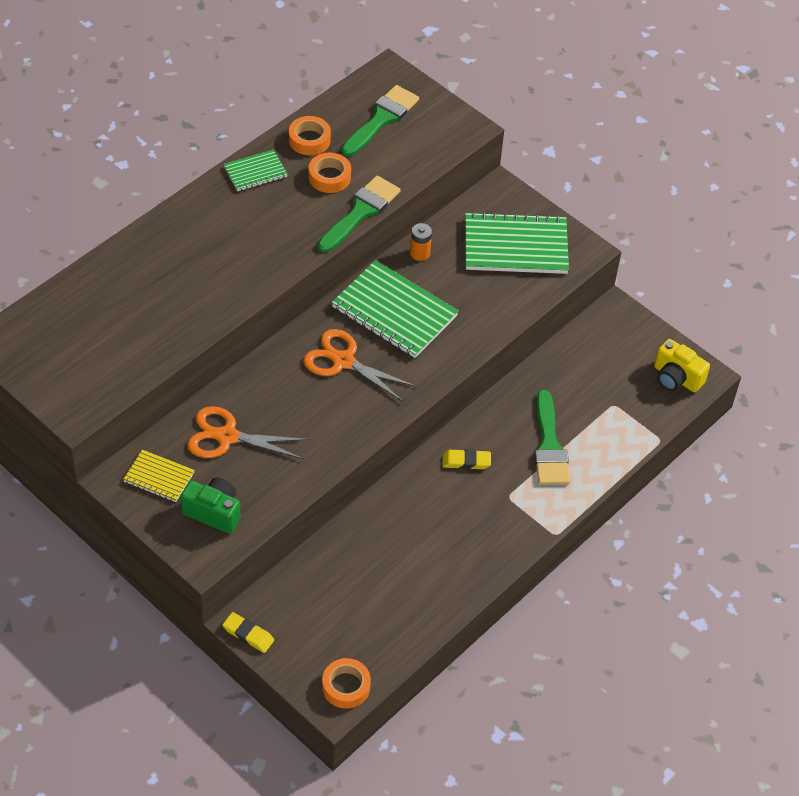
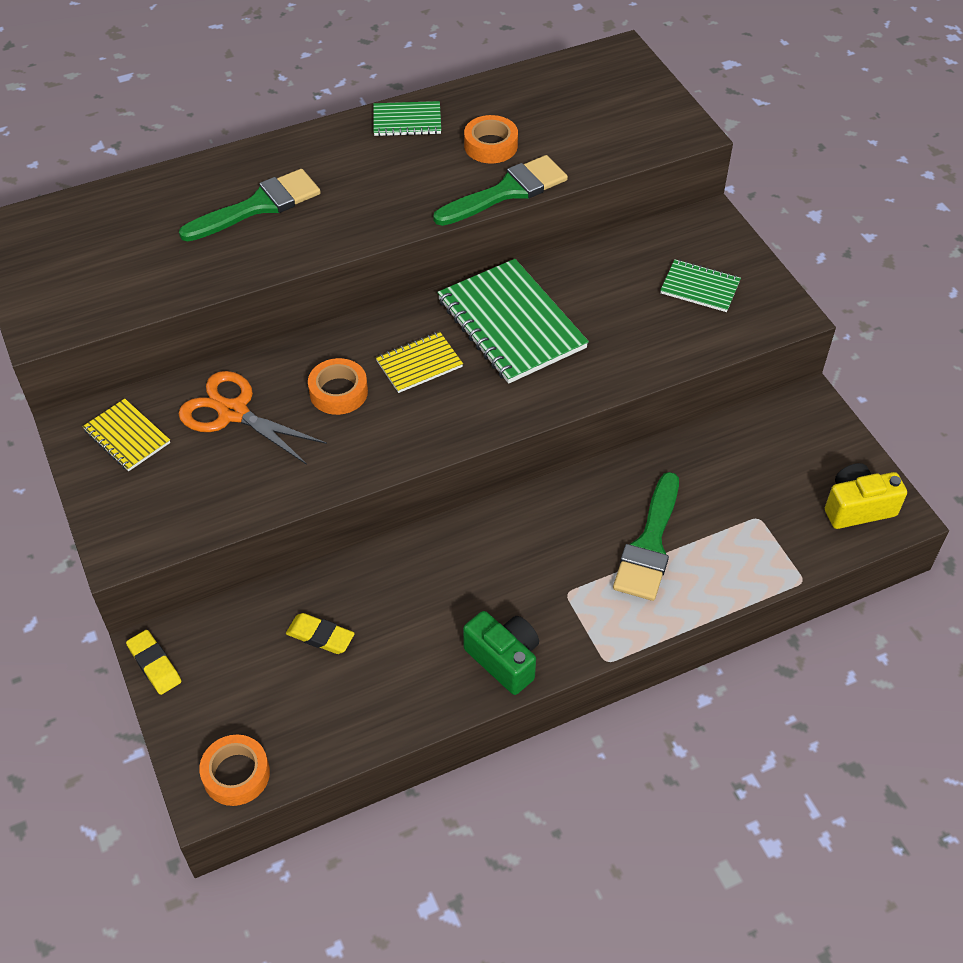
camera: 25 degrees right, 0 degrees up
(213, 512) = (165, 497): green camera -> green camera (504, 659)
(309, 140) = (489, 102): orange tape -> orange tape (338, 392)
(343, 361) = (419, 364): orange scissors -> yellow notebook
(381, 119) = (586, 99): green brush -> green brush (258, 206)
(419, 253) = (576, 266): orange battery -> none
(466, 461) = (533, 533): yellow eraser -> yellow eraser (320, 636)
(515, 246) = (700, 287): green notebook -> green notebook, size x0.52
(676, 378) = (857, 507): yellow camera -> yellow camera turned 105 degrees clockwise

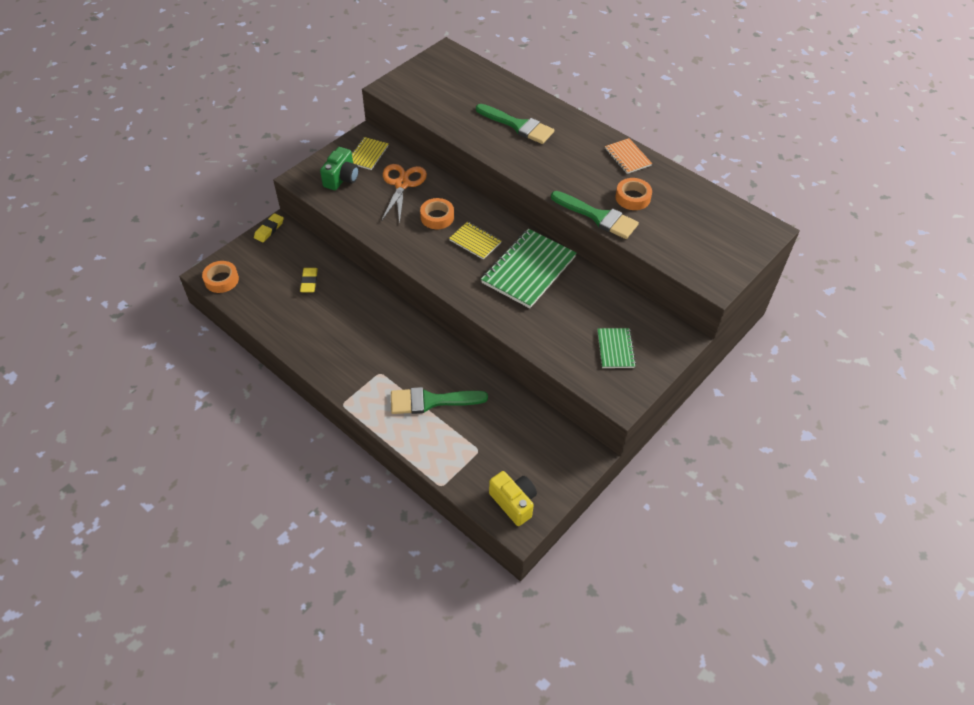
camera: 65 degrees right, 0 degrees up
(407, 121) = (627, 157): green notebook -> orange notebook
(504, 659) = (325, 359): green camera -> green camera (342, 178)

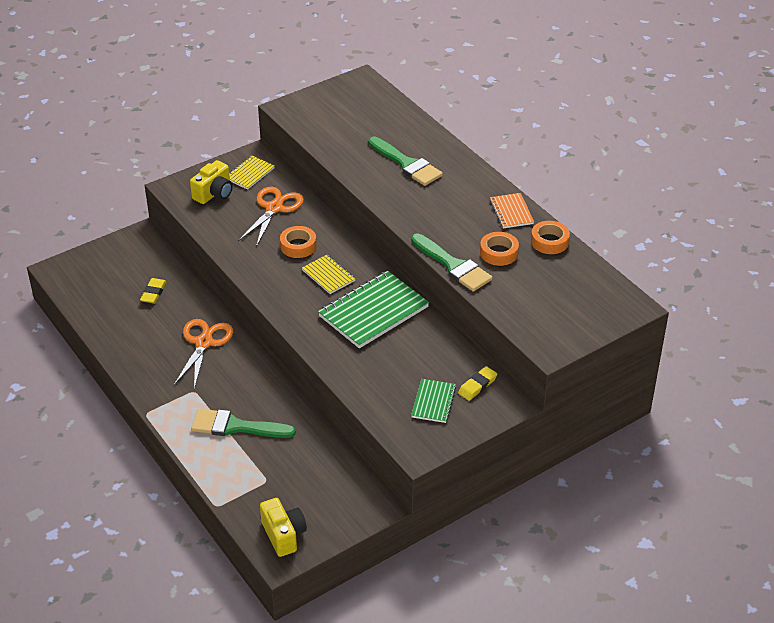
camera: 15 degrees right, 10 degrees down
(221, 280) = (67, 277): orange tape -> orange tape (549, 241)
(269, 229) = (131, 236): yellow eraser -> yellow eraser (477, 386)
(342, 178) = (214, 193): green camera -> yellow camera
(372, 323) = (204, 343): none -> orange scissors

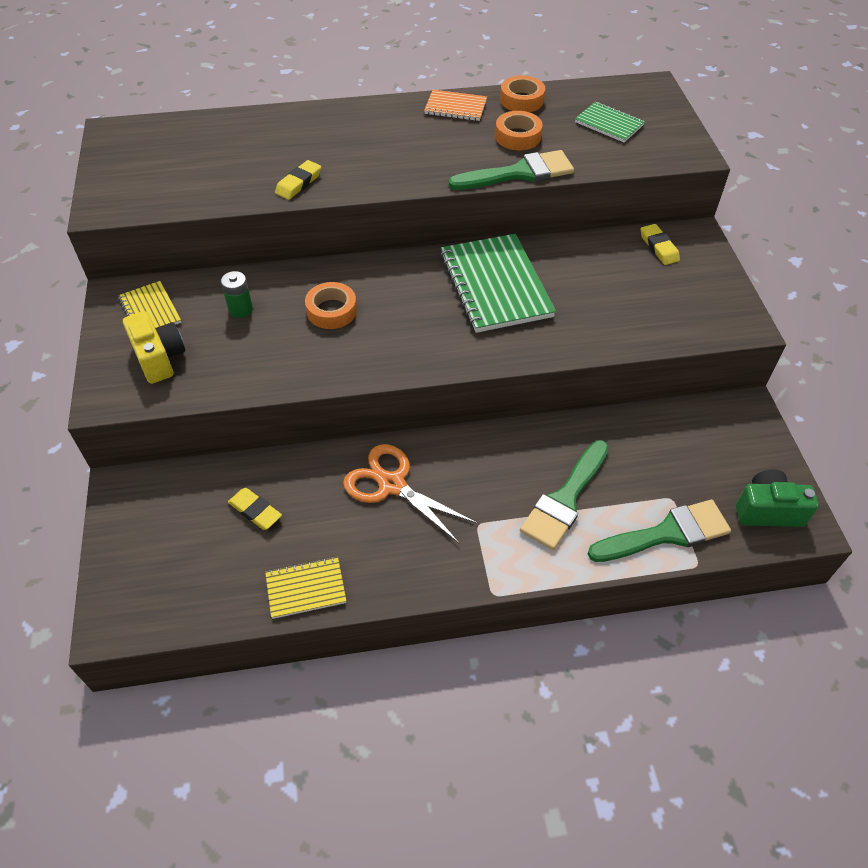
camera: 65 degrees left, 10 degrees up
(274, 208) = (240, 309): orange scissors -> green battery
(283, 535) = (768, 510): yellow camera -> green camera
(328, 275) = (406, 302): yellow notebook -> yellow notebook (306, 588)
(366, 172) = (299, 183): none -> yellow eraser
(407, 164) = (311, 149): green brush -> green brush (666, 533)
(433, 402) = (670, 287): green notebook -> green notebook (609, 124)

